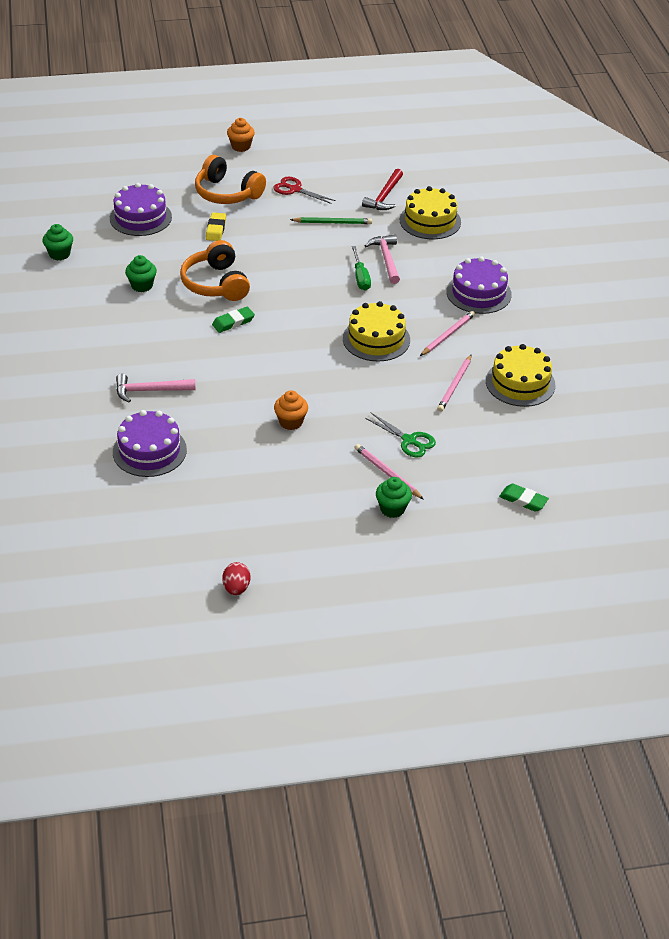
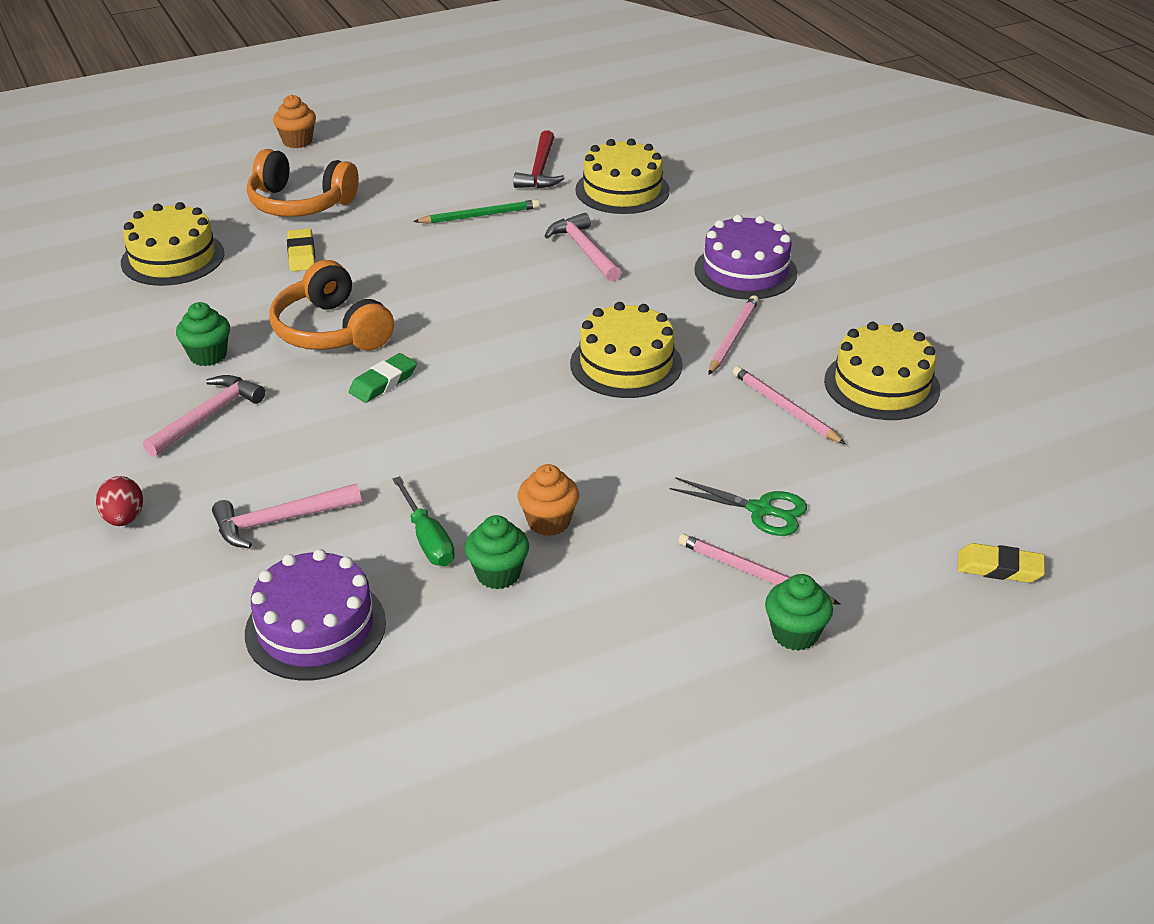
camera: 15 degrees left, 5 degrees down
(59, 254) = (50, 333): green cupcake -> green cupcake (498, 574)
(131, 323) = (208, 416): none -> pink hammer
(140, 217) = (173, 258): purple cake -> yellow cake
(236, 588) = (585, 863): red egg -> red egg (124, 518)
(295, 189) = (402, 182): red scissors -> none
(360, 277) = (558, 281): green screwdriver -> green screwdriver (427, 539)
(455, 385) = (785, 408): pink pencil -> pink pencil turned 135 degrees clockwise
(523, 500) = (999, 568): green eraser -> yellow eraser

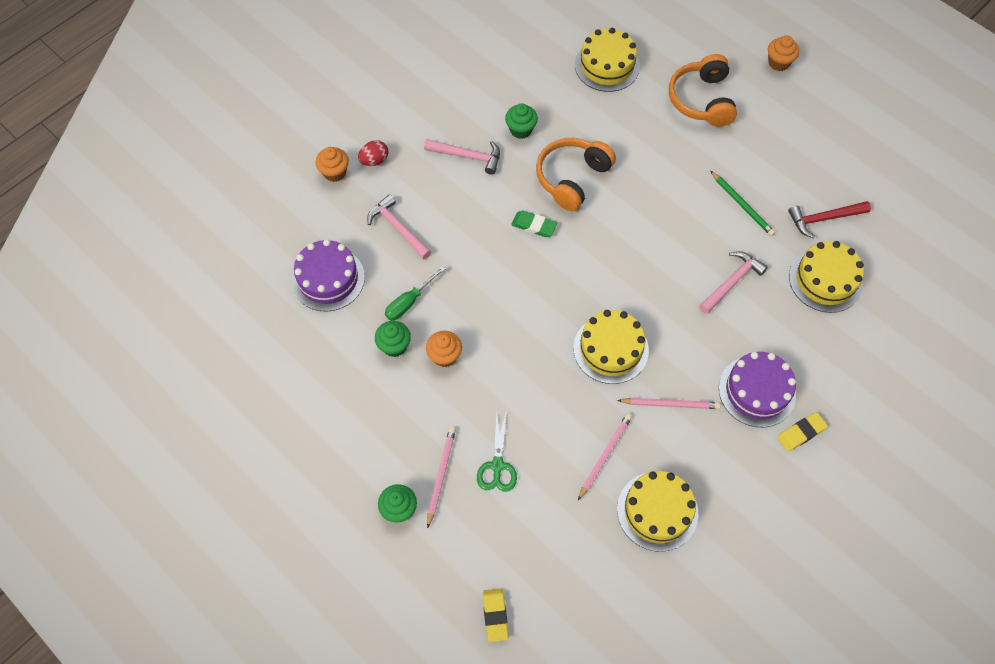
camera: 70 degrees right, 25 degrees up
(105, 572) = (334, 172): none -> orange cupcake
(301, 254) = (644, 127): yellow eraser -> yellow eraser (801, 433)

